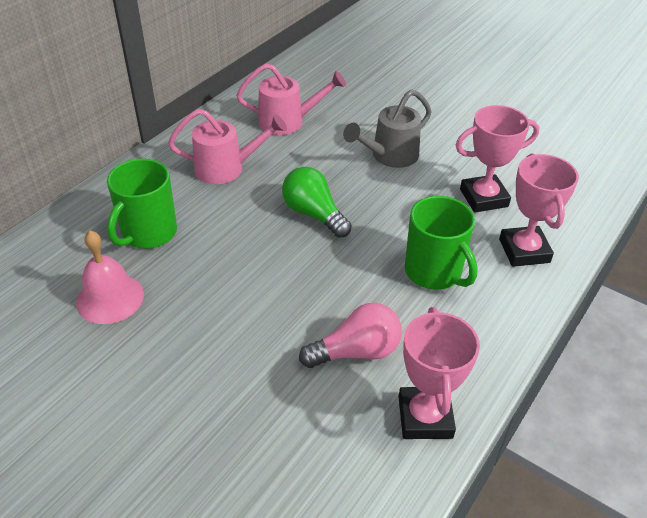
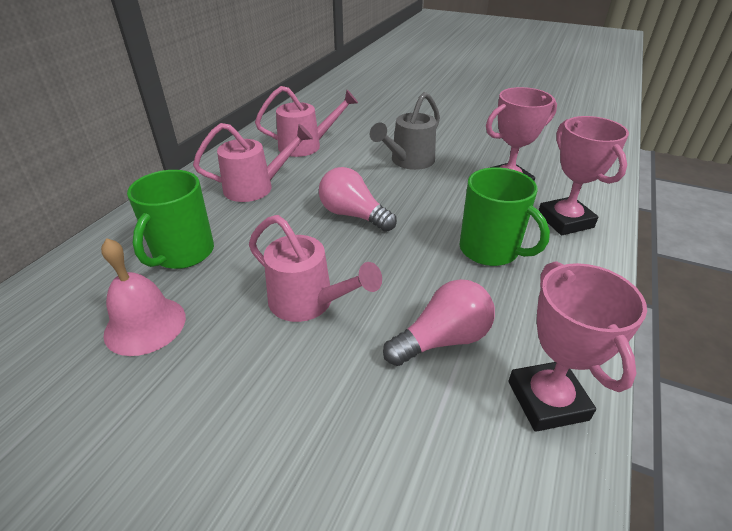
camera: 10 degrees left, 5 degrees down
(250, 299) = (309, 303): none -> pink watering can
(314, 214) = (353, 215): green light bulb -> pink light bulb

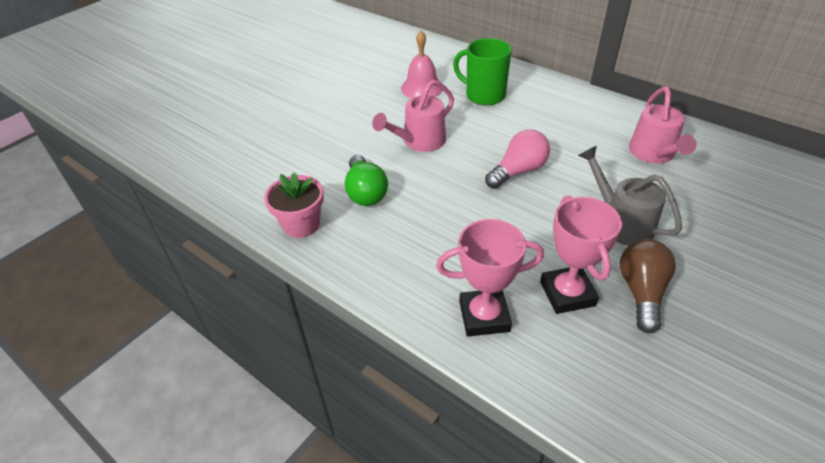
camera: 105 degrees right, 5 degrees up
(256, 187) = (568, 123): pink watering can -> none
(442, 339) = (365, 192): pink light bulb -> green light bulb
(482, 155) = (641, 292): none -> brown light bulb
(490, 250) = (450, 242): green mug -> none
(547, 400) = (301, 224): pink trophy -> pink flower pot

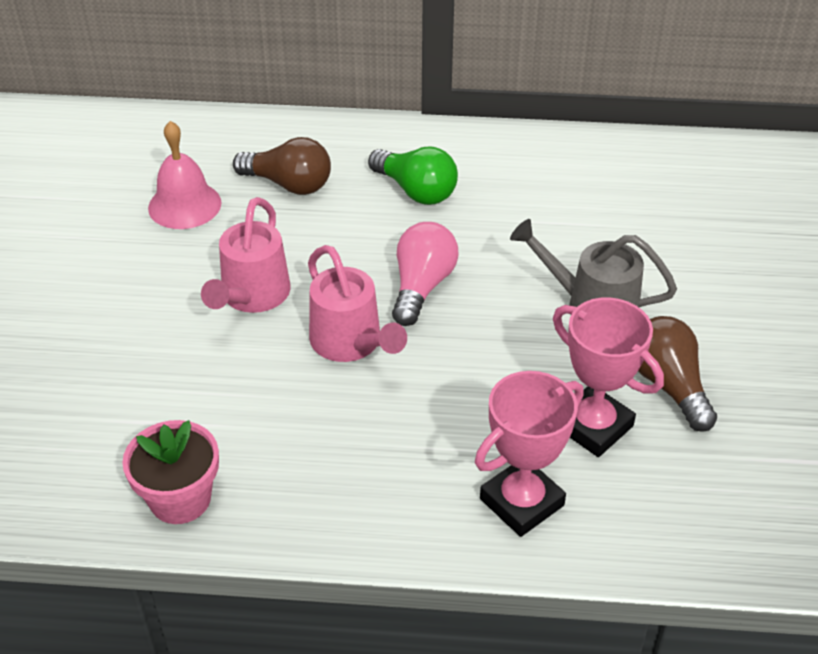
camera: 35 degrees left, 0 degrees up
(365, 192) = (235, 408): green light bulb -> green light bulb (416, 191)
(484, 95) = (289, 184): green mug -> brown light bulb
(653, 154) = (568, 195): pink watering can -> pink watering can (351, 344)

